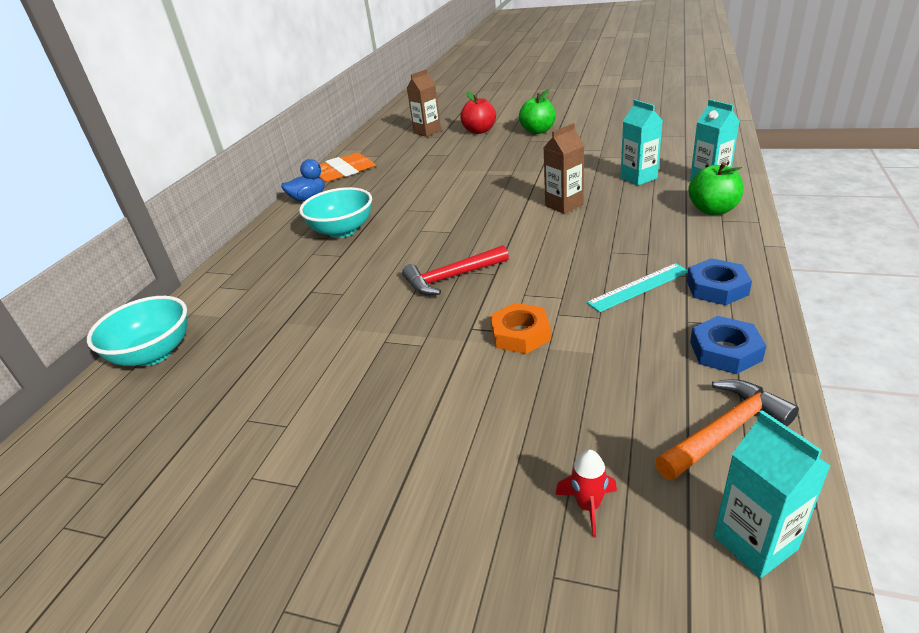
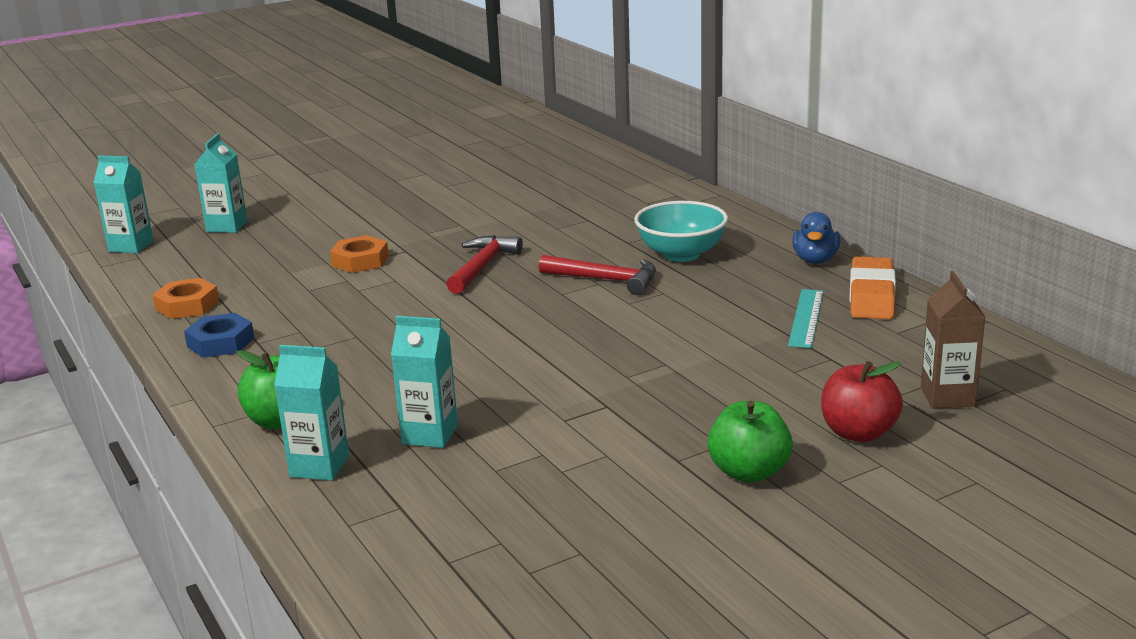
camera: 130 degrees right, 10 degrees down
(154, 354) = (613, 167): turquoise bowl -> none
(412, 230) = (606, 280): none -> red hammer
(564, 205) = (479, 362): brown carton -> none
(588, 506) = (227, 226): red rocket -> turquoise carton
(639, 287) = (295, 318): turquoise ruler -> turquoise ruler (806, 318)
(725, 351) = (187, 305): blue nut -> orange nut
(725, 431) = (166, 272): orange hammer -> none

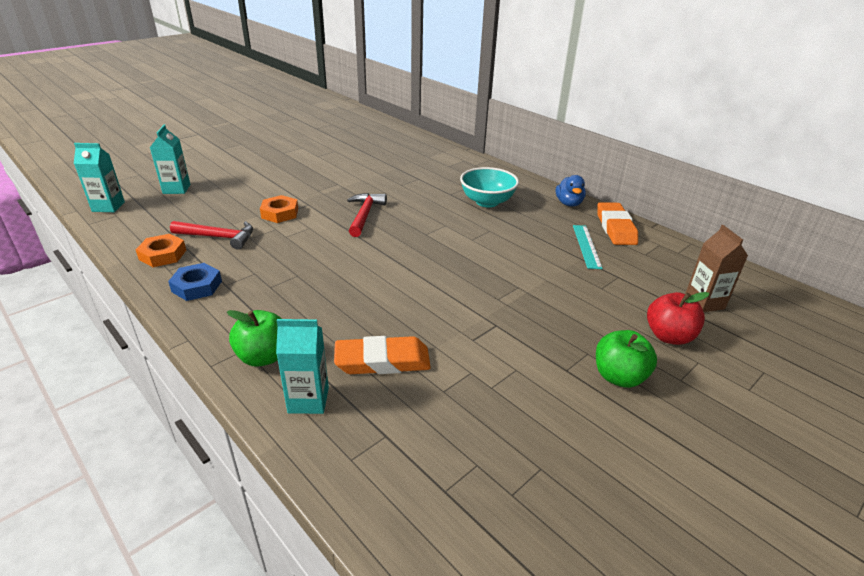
camera: 15 degrees left, 10 degrees up
(430, 435) = (382, 361): turquoise carton -> orange eraser
(606, 280) = (449, 222): red hammer -> red hammer (219, 237)

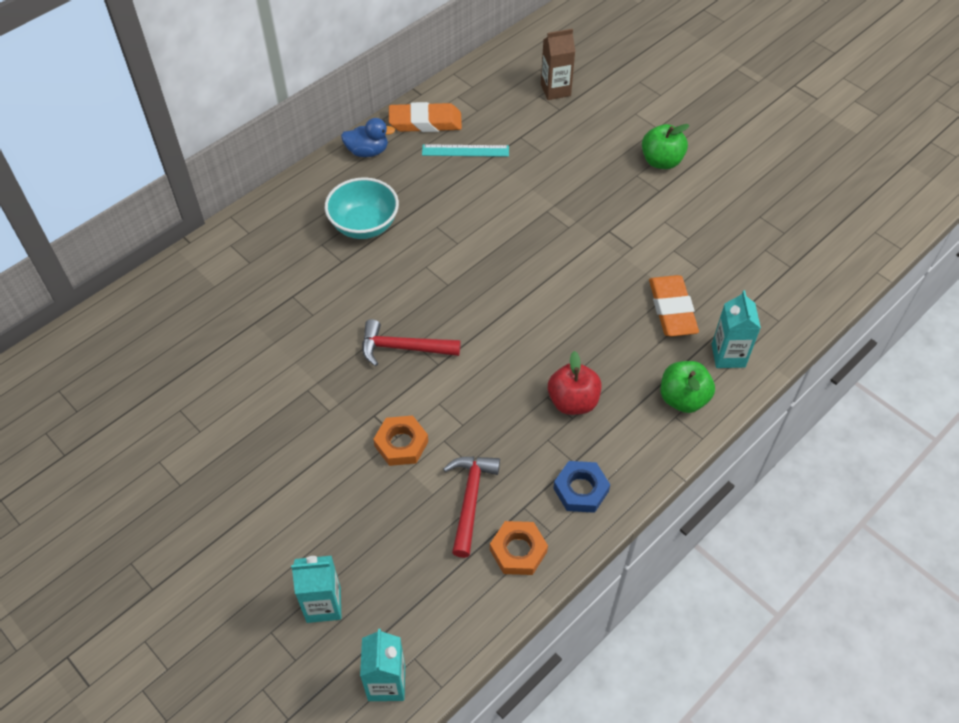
camera: 90 degrees left, 20 degrees up
(669, 336) = (606, 122): red apple -> red apple (573, 401)

